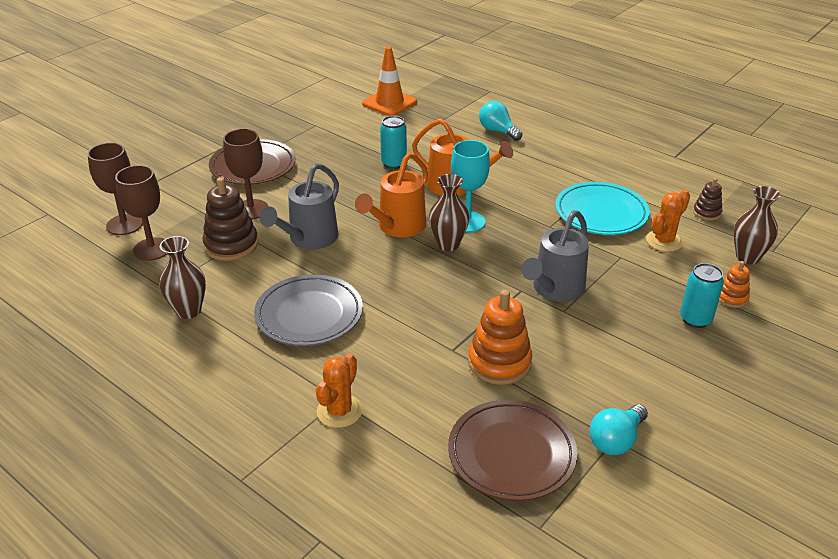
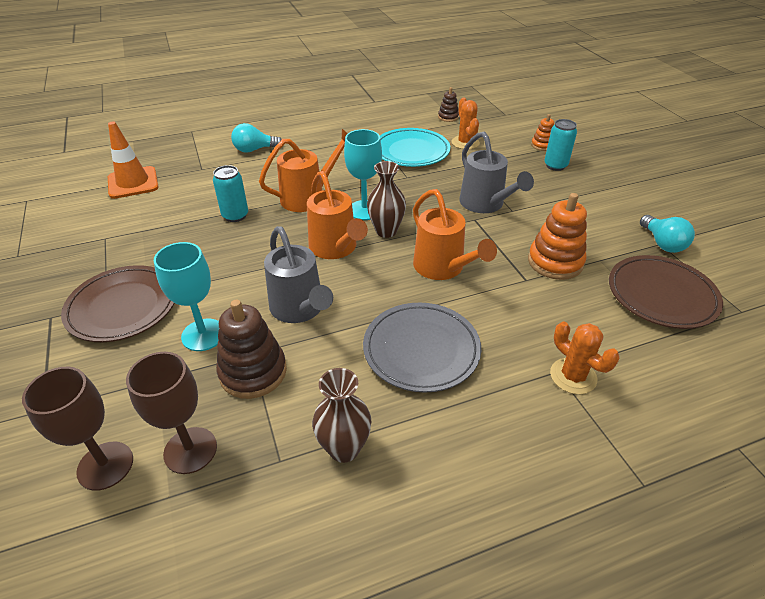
camera: 60 degrees left, 5 degrees up
(251, 209) = (203, 335): brown goblet -> turquoise goblet
(423, 294) = (443, 268): none -> orange watering can
(747, 257) = (506, 124): brown vase -> none

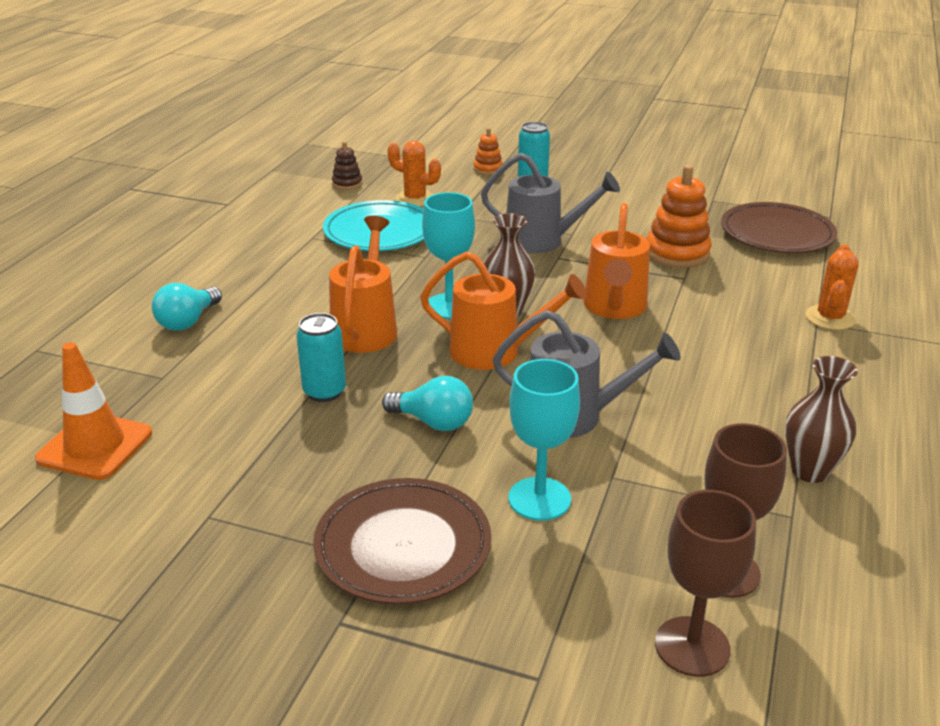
camera: 50 degrees left, 10 degrees down
(253, 372) = (644, 486): brown stacking toy -> none
(421, 350) = (720, 373): grey plate -> none
(443, 268) = (614, 308): orange watering can -> orange watering can turned 90 degrees clockwise
(573, 376) = (830, 318): orange cactus -> orange cactus turned 75 degrees counterclockwise
(662, 243) = (713, 199): turquoise light bulb -> turquoise light bulb (433, 422)

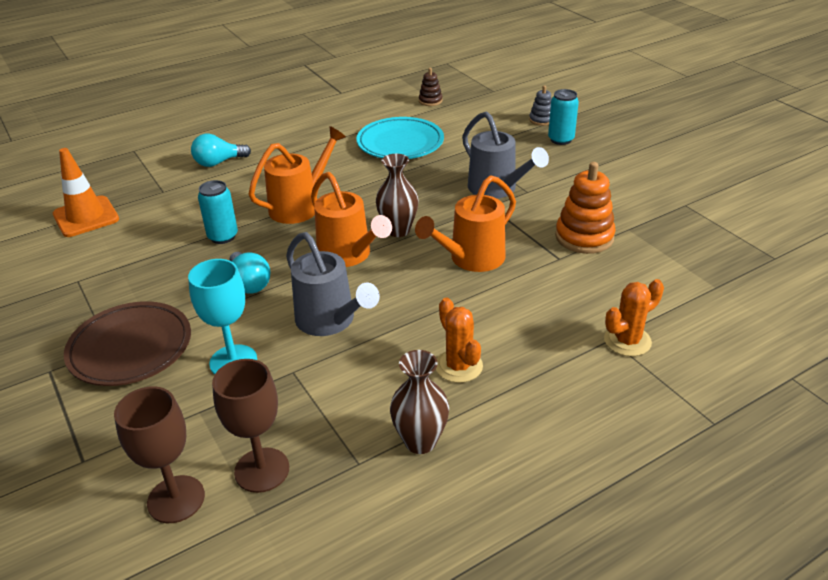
camera: 40 degrees right, 5 degrees up
(415, 199) = (457, 127): orange cactus -> orange cactus (458, 366)
(449, 306) = (367, 212): turquoise goblet -> none
(488, 169) = (541, 120): orange stacking toy -> grey stacking toy
(776, 234) = (696, 254): brown plate -> none

